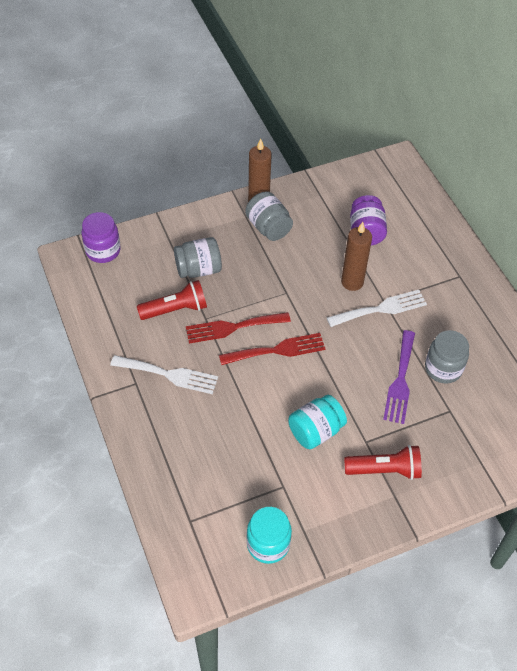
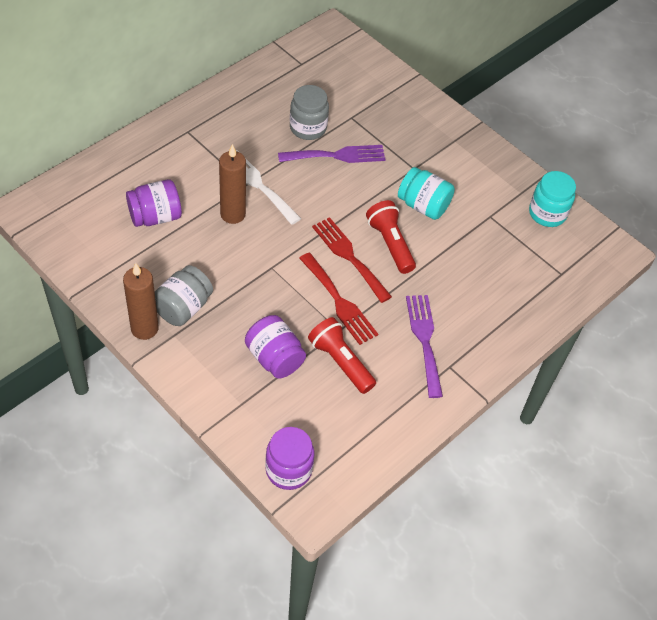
camera: 115 degrees left, 0 degrees up
(169, 374) = (424, 340): white fork -> purple fork
(198, 269) = (274, 358): grey jar -> purple jar
(384, 470) = (434, 151): red flashlight -> red flashlight (390, 244)

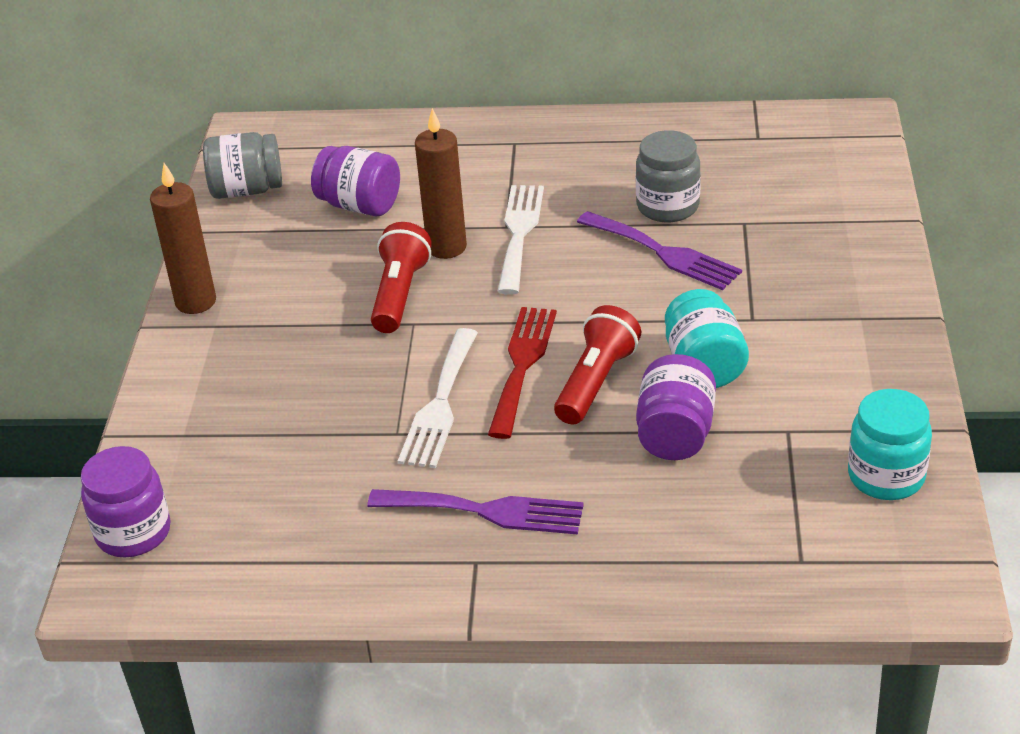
camera: 55 degrees right, 15 degrees down
(183, 308) = (261, 306): grey jar -> grey jar (247, 190)
(274, 358) = (283, 414): purple jar -> purple jar (675, 434)
(339, 302) = (440, 404): red fork -> white fork
(340, 362) = (349, 466): red flashlight -> red flashlight (399, 294)
(424, 340) = (486, 511): purple fork -> purple fork turned 60 degrees clockwise

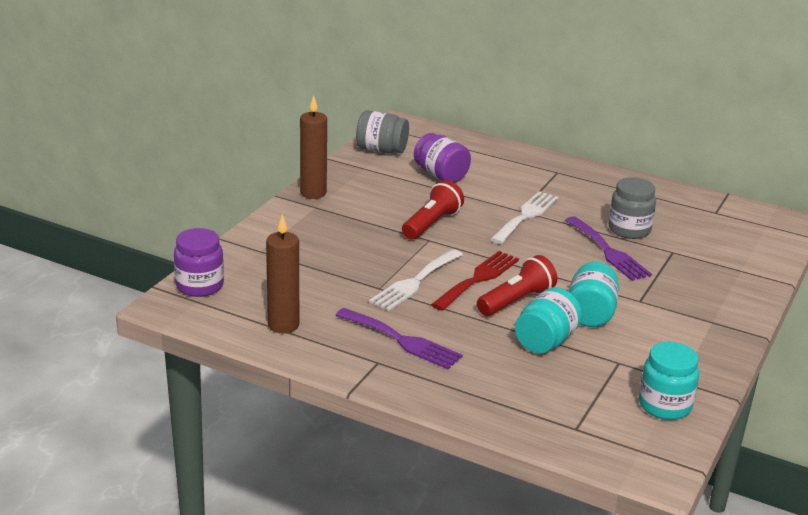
camera: 20 degrees right, 10 degrees down
(446, 247) = (476, 210): brown candle -> brown candle (283, 325)
(675, 434) = (545, 341): purple jar -> turquoise jar

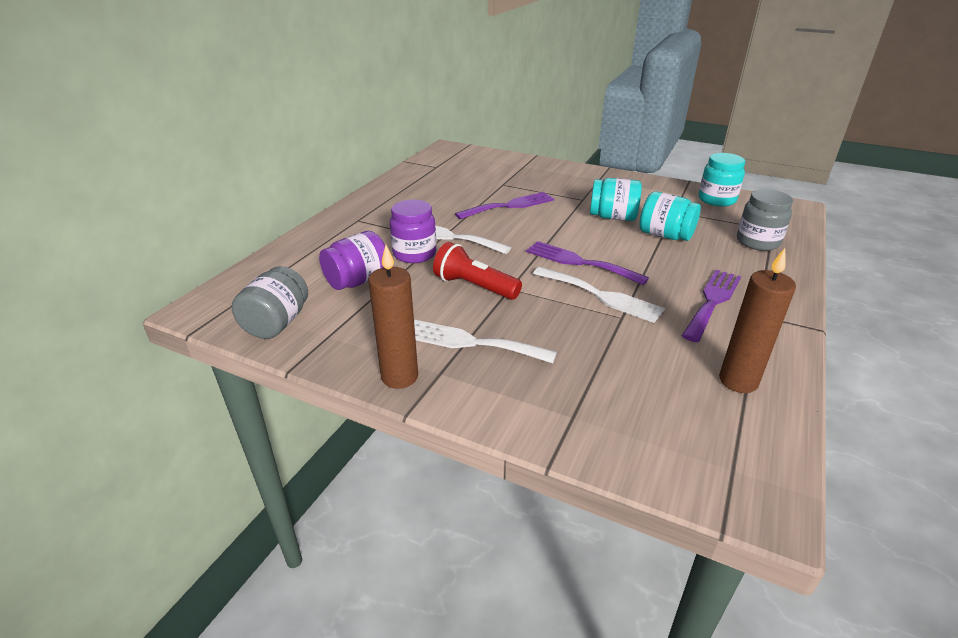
camera: 90 degrees left, 5 degrees up
(200, 286) = (693, 471): purple jar -> purple jar (414, 254)
(349, 219) = (471, 342): none -> white fork
(478, 279) = (579, 262): red fork -> purple fork
(516, 301) = (609, 245): red flashlight -> none
(629, 230) = (470, 196): grey jar -> grey jar (757, 242)

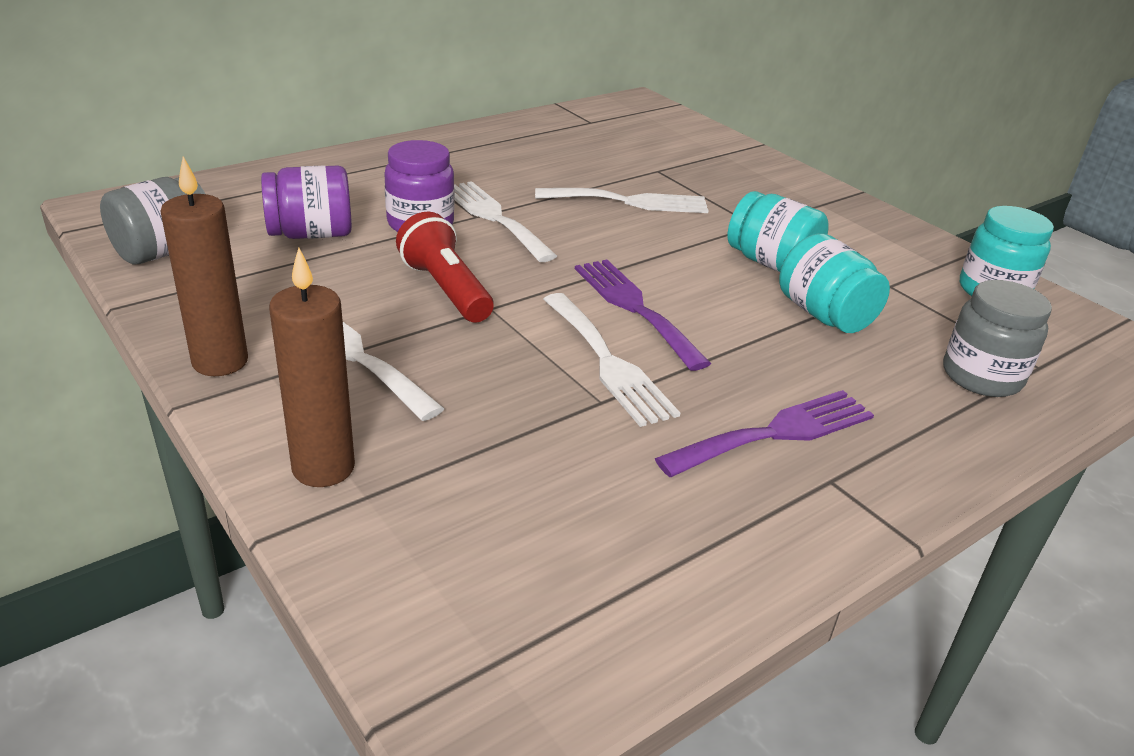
camera: 25 degrees right, 0 degrees up
(509, 206) = (630, 202): purple fork -> white fork
(738, 381) = (665, 555): brown candle -> brown candle (323, 468)

